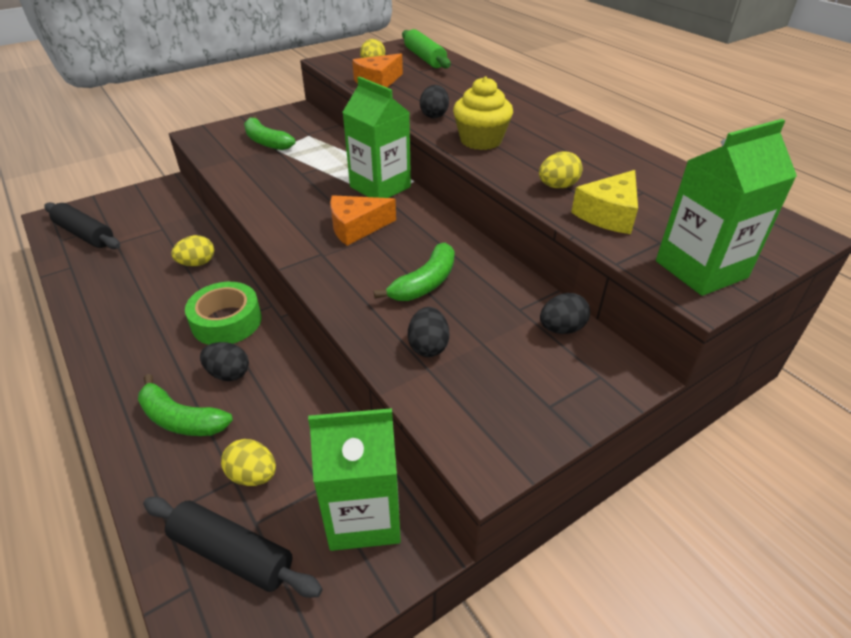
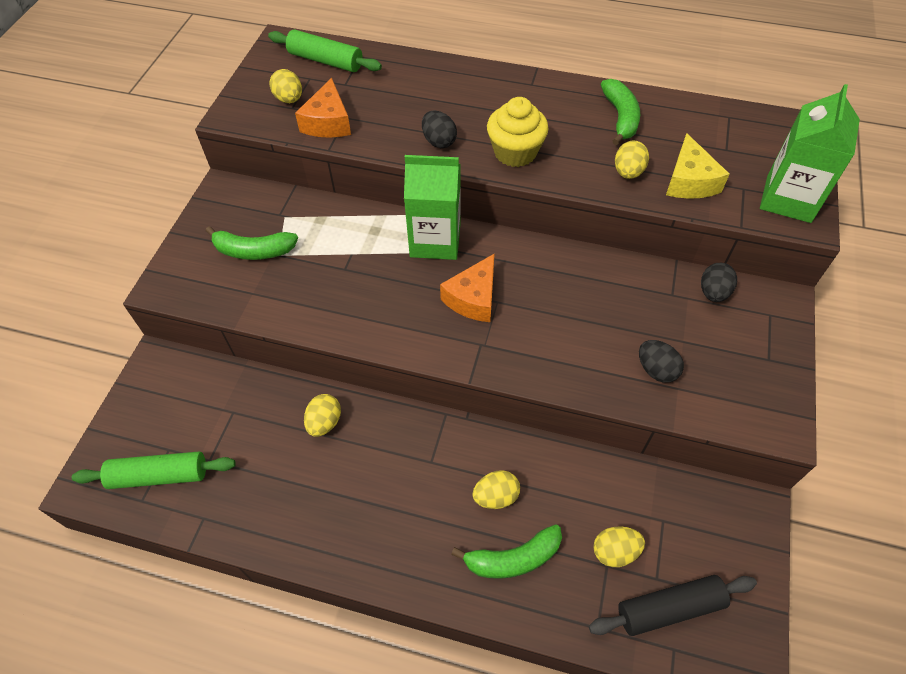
camera: 40 degrees left, 15 degrees up
(85, 234) = (159, 475): black rolling pin -> green rolling pin
(226, 321) = (431, 456): green tape -> none
(228, 373) = (496, 496): black egg -> yellow egg
(364, 515) = (708, 515): green carton -> none
(425, 283) = (590, 317): green banana -> green banana (620, 117)

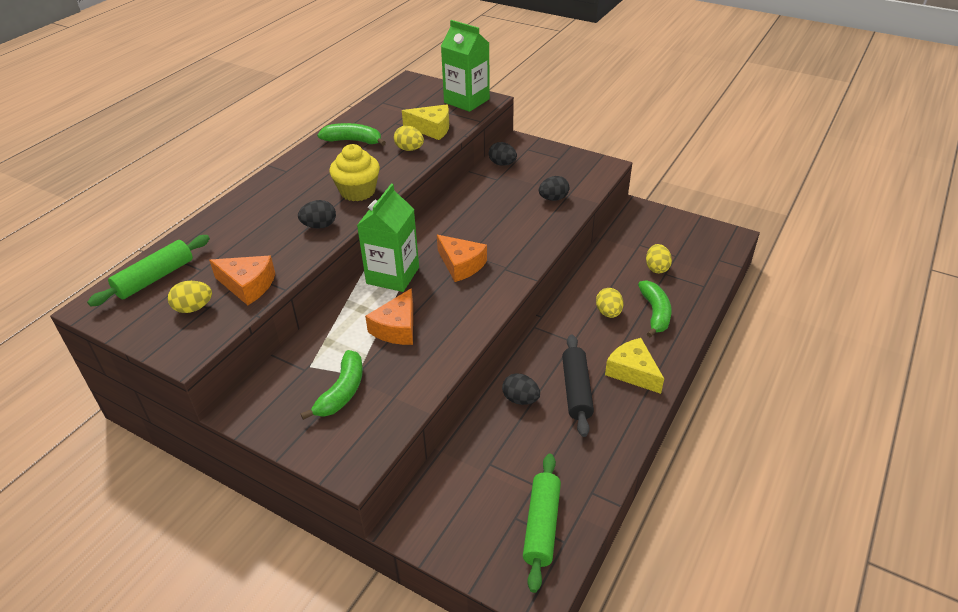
camera: 75 degrees left, 15 degrees down
(324, 422) = (520, 399): yellow egg -> black egg
(351, 268) = (397, 328): none -> orange cheese
(392, 541) = (632, 372): none -> yellow cheese
(669, 608) = (694, 255): black rolling pin -> black rolling pin (576, 390)

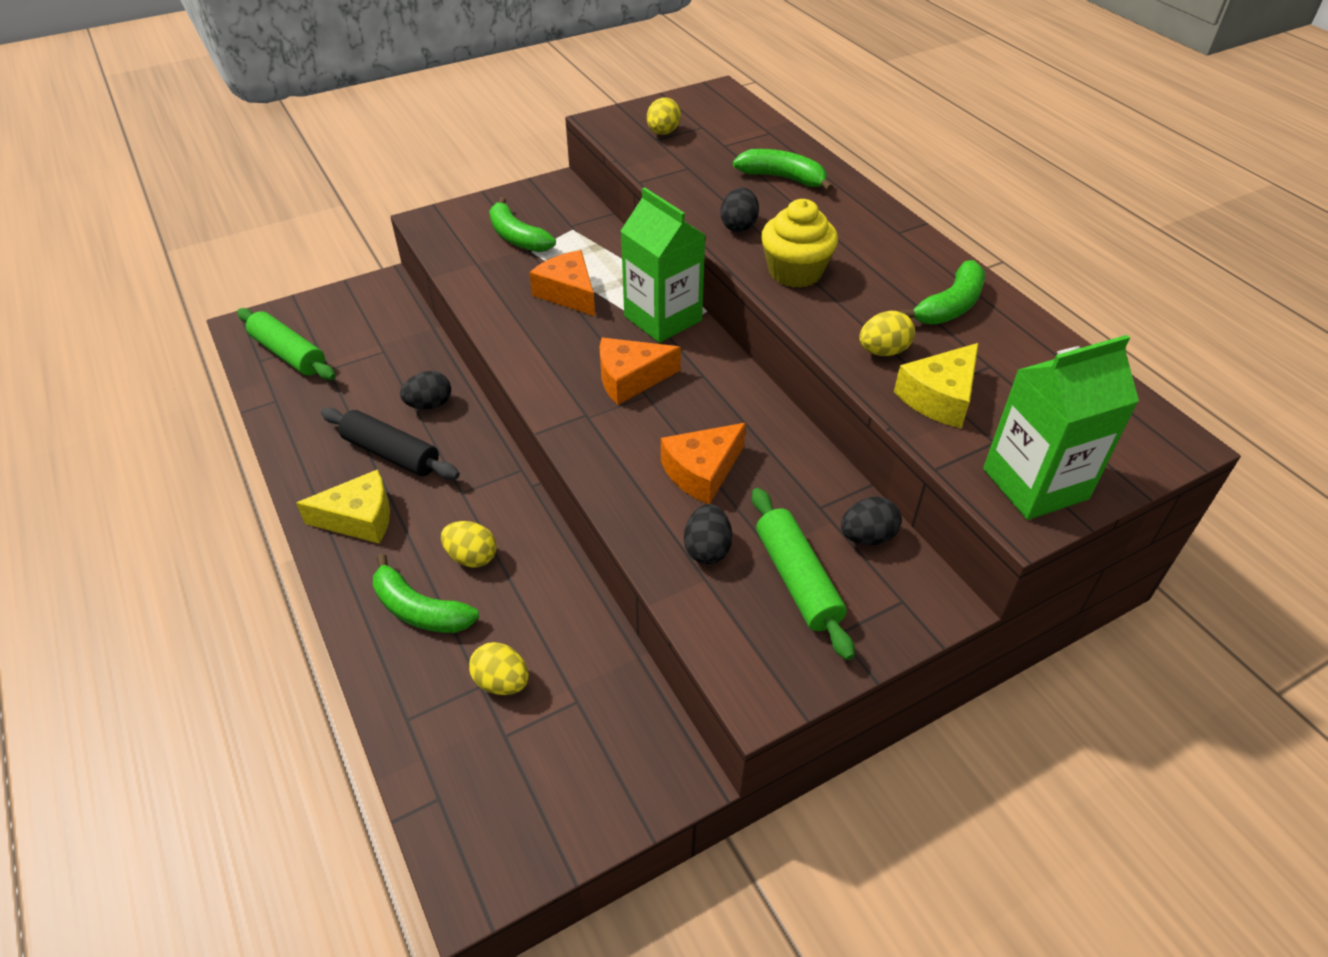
camera: 120 degrees right, 5 degrees up
(155, 278) = (734, 121): green rolling pin -> green rolling pin (797, 580)
(241, 228) = (783, 178): none -> green banana
(248, 285) = (668, 163): orange cheese -> orange cheese (702, 471)

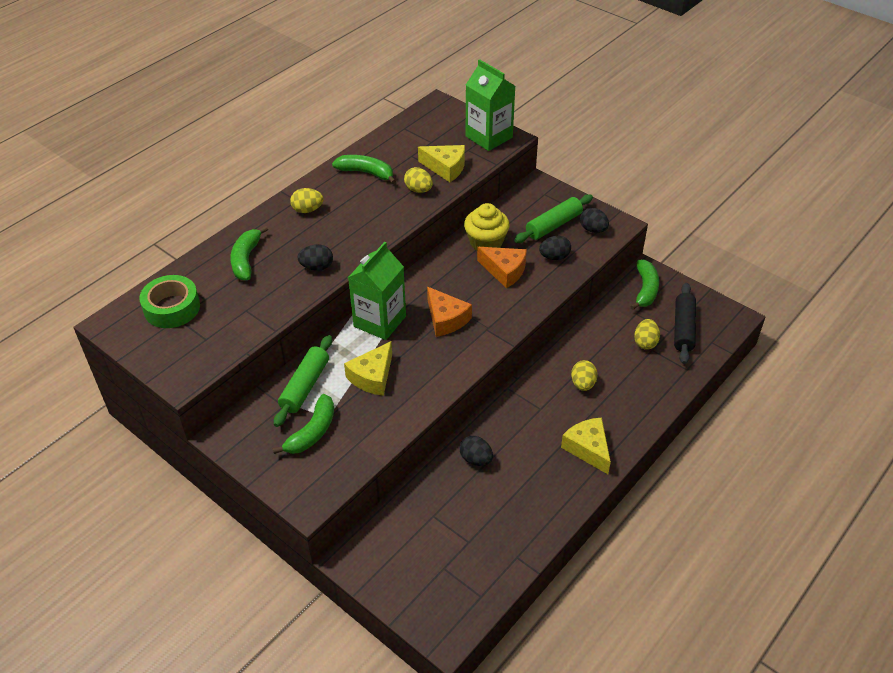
camera: 110 degrees left, 0 degrees up
(289, 354) = (464, 579): green rolling pin -> green rolling pin (305, 386)
(391, 453) = (529, 459): black rolling pin -> black rolling pin (683, 329)
(420, 610) = (628, 391): green banana -> green banana (645, 289)
(568, 293) = (372, 377): orange cheese -> yellow cheese
(663, 132) = (194, 338): yellow egg -> yellow egg (307, 210)
(721, 125) = (172, 308): none -> green tape
(795, 272) = (359, 233): yellow cupcake -> yellow cupcake (486, 242)
(867, 537) = (514, 209): black egg -> black egg (593, 229)

